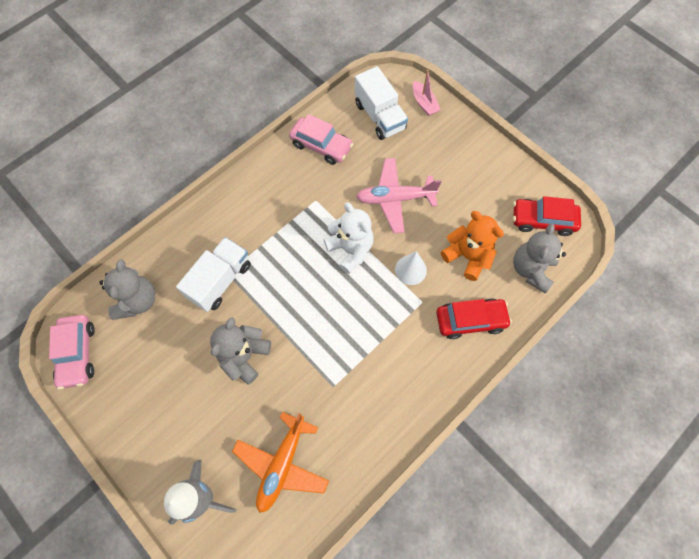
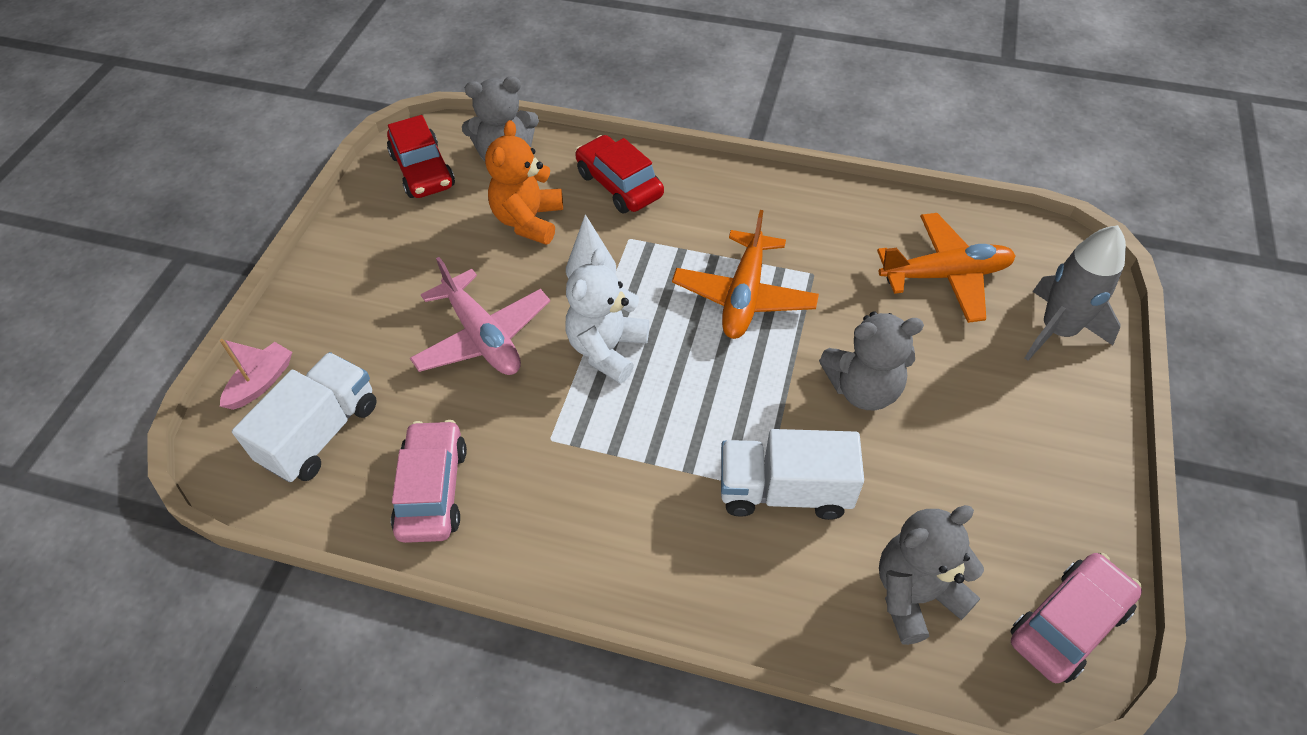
camera: 120 degrees left, 15 degrees down
(342, 337) = (744, 295): none -> orange plane

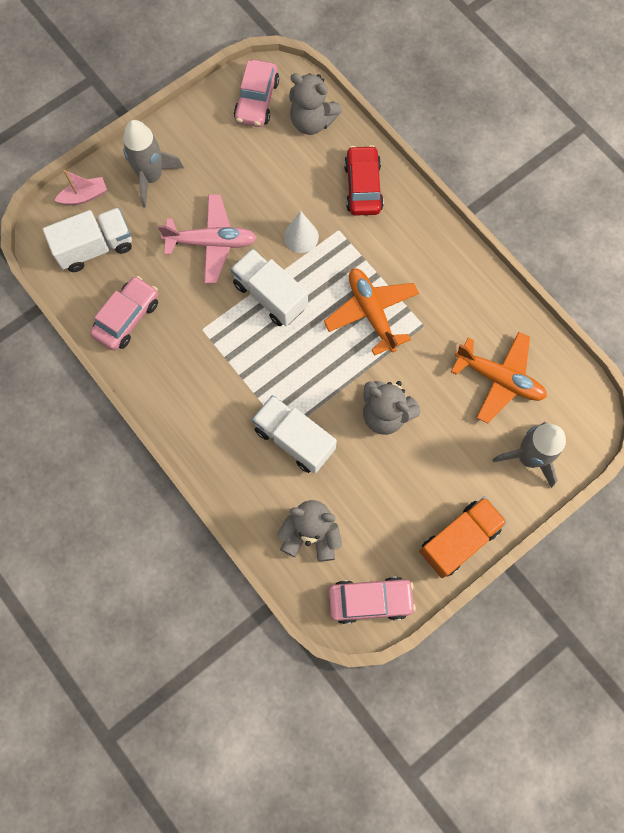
camera: 35 degrees right, 20 degrees up
(344, 312) = (151, 177): none -> grey rocket
(423, 171) = (257, 100): red car -> pink car
(482, 336) = (211, 243): pink plane -> pink plane turned 90 degrees counterclockwise
(528, 220) = (291, 179): orange teddy bear -> none
(607, 349) = (270, 296): white teddy bear -> white truck
(744, 295) = (371, 313): orange plane -> orange plane turned 105 degrees clockwise
(1085, 469) = (459, 539): none -> orange truck

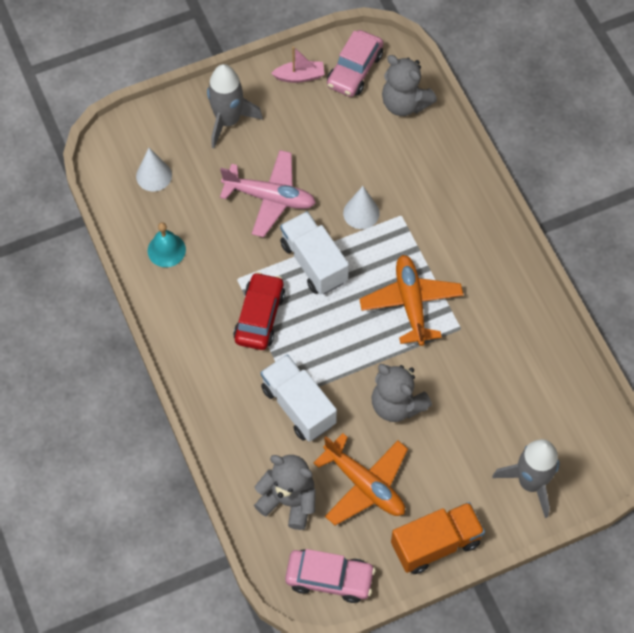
camera: 15 degrees right, 10 degrees down
(84, 196) = (157, 124): pink boat -> pink boat (299, 76)
(95, 247) = (154, 175): white truck -> white cone
(127, 318) = (166, 250): pink car -> turquoise bell
(363, 187) = (438, 179): red car -> red car (259, 316)
(499, 379) = (522, 399): orange plane -> orange plane (364, 484)

